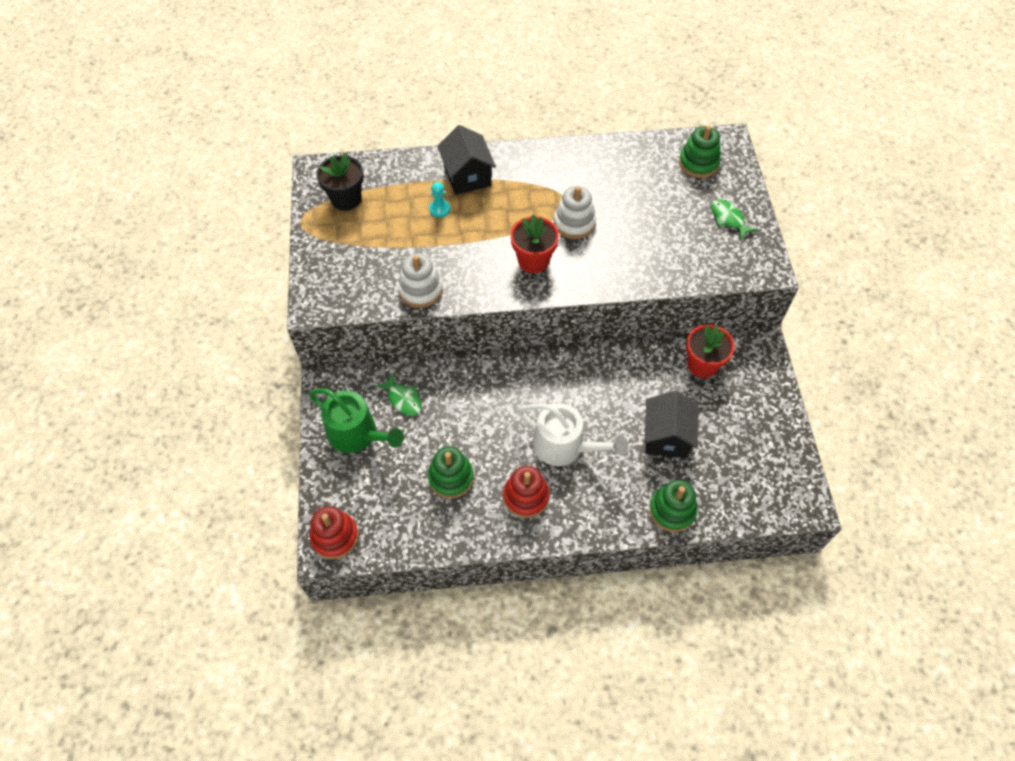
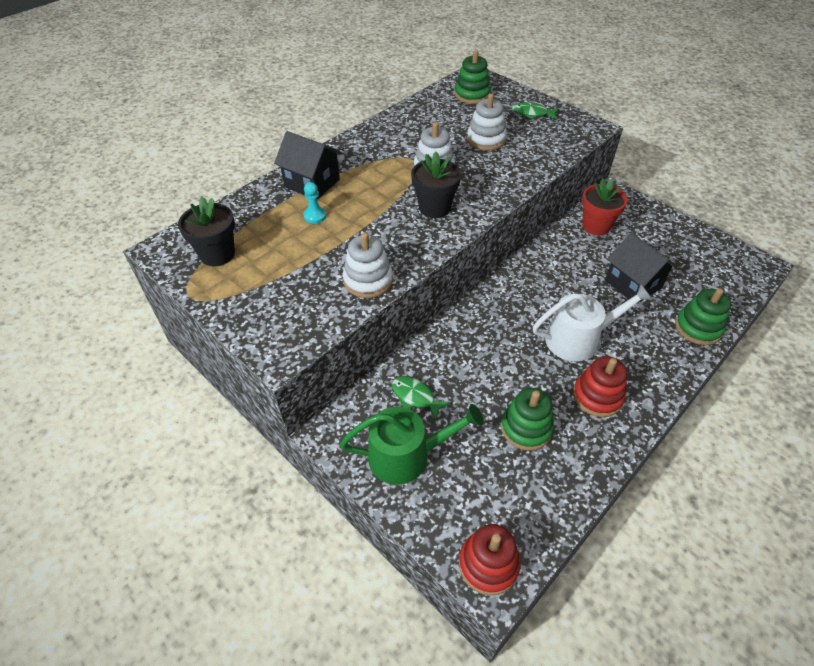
camera: 40 degrees left, 10 degrees down
(403, 399) = (415, 397): green fish -> green fish turned 150 degrees counterclockwise
(533, 260) = (434, 208): red flower pot -> black flower pot
(652, 221) = (486, 139): none -> white stacking toy

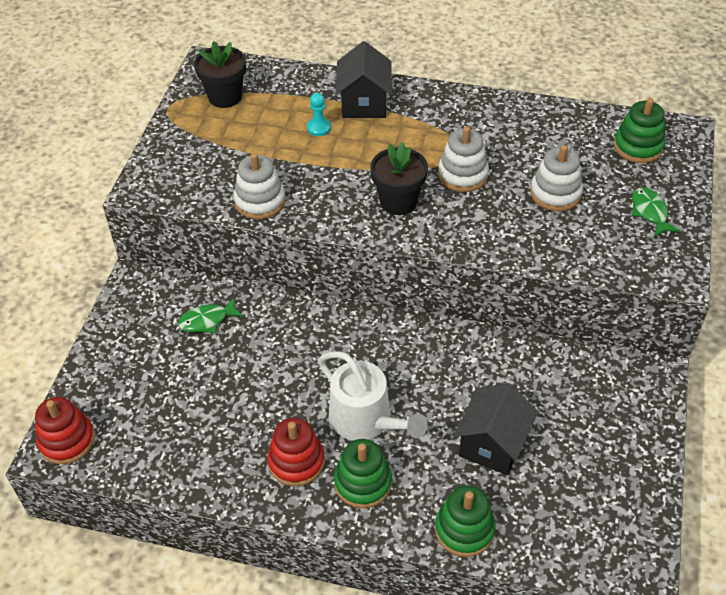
camera: 60 degrees right, 0 degrees up
(406, 455) = (141, 342): green watering can -> none
(415, 397) = (207, 320): green fish -> green fish turned 120 degrees counterclockwise
(526, 428) = (221, 416): green stacking toy -> green stacking toy (363, 483)
(596, 226) = (571, 376): red flower pot -> none

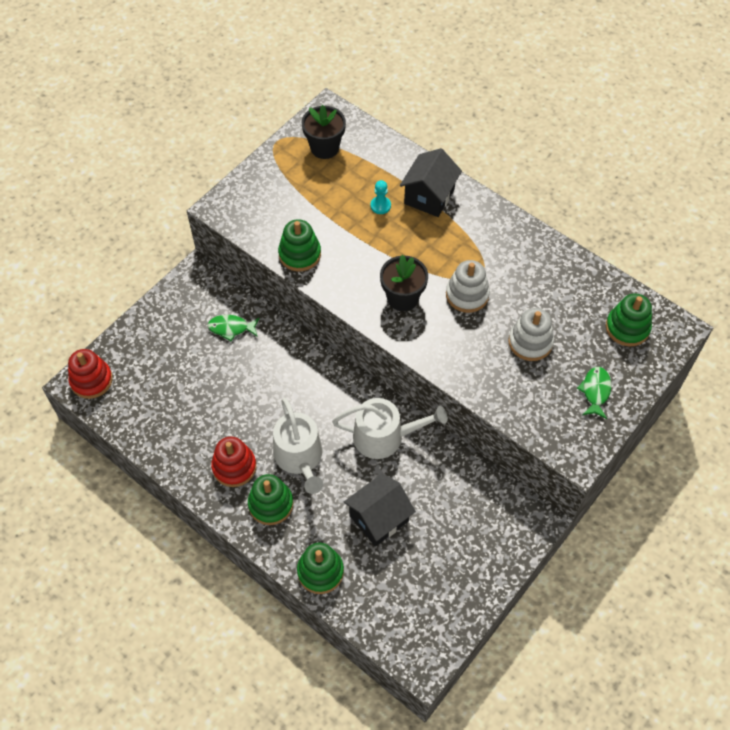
camera: 25 degrees right, 10 degrees up
(260, 201) = (300, 254): white stacking toy -> green stacking toy
(445, 360) = (384, 436): none -> white watering can

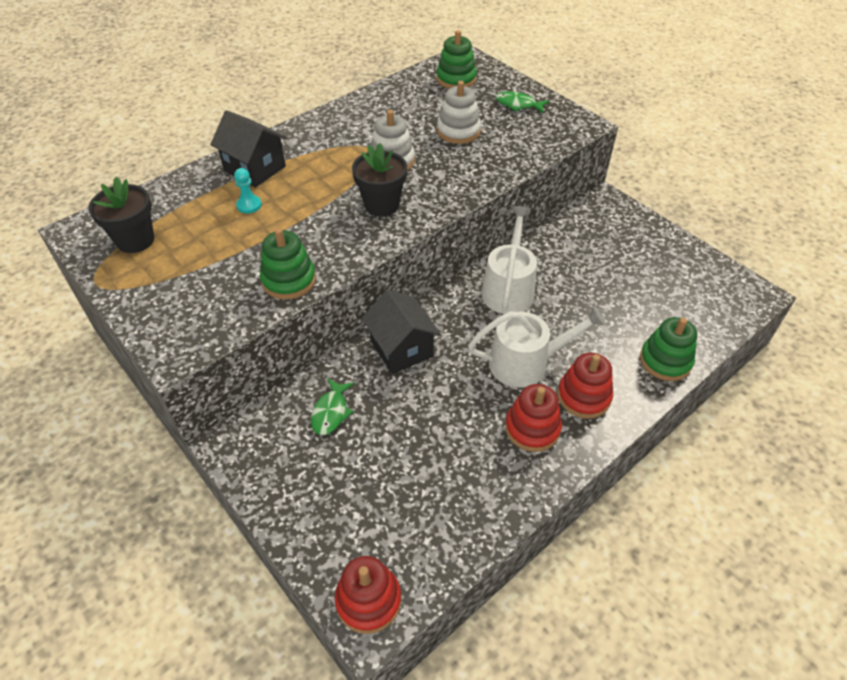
camera: 80 degrees left, 10 degrees down
(271, 504) = (583, 396): green stacking toy -> red stacking toy
(379, 518) = (603, 305): black house -> black house (401, 348)

